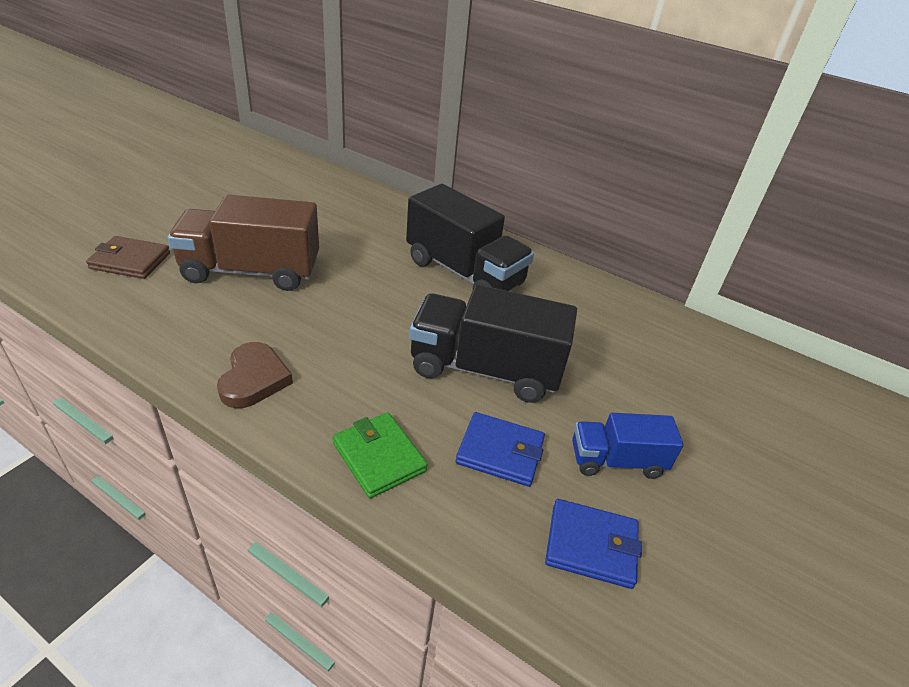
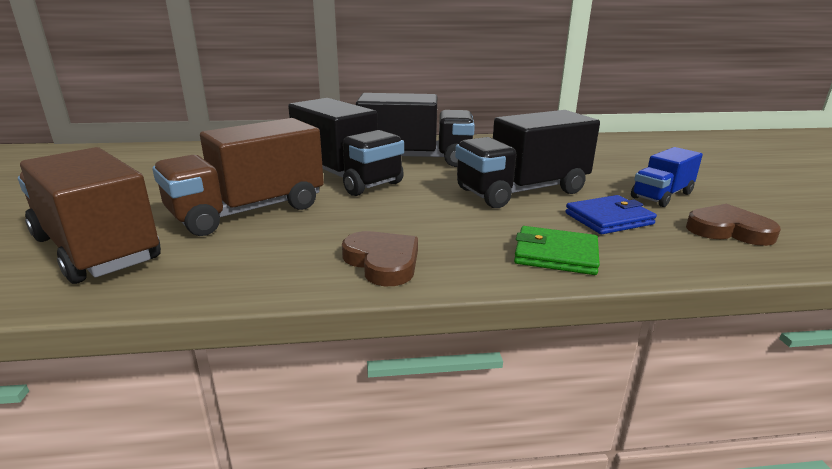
camera: 35 degrees left, 15 degrees down
(130, 261) = (97, 249): brown wallet -> brown truck
(371, 268) = (346, 177): none -> black truck
(591, 545) = (728, 230): blue wallet -> brown heart

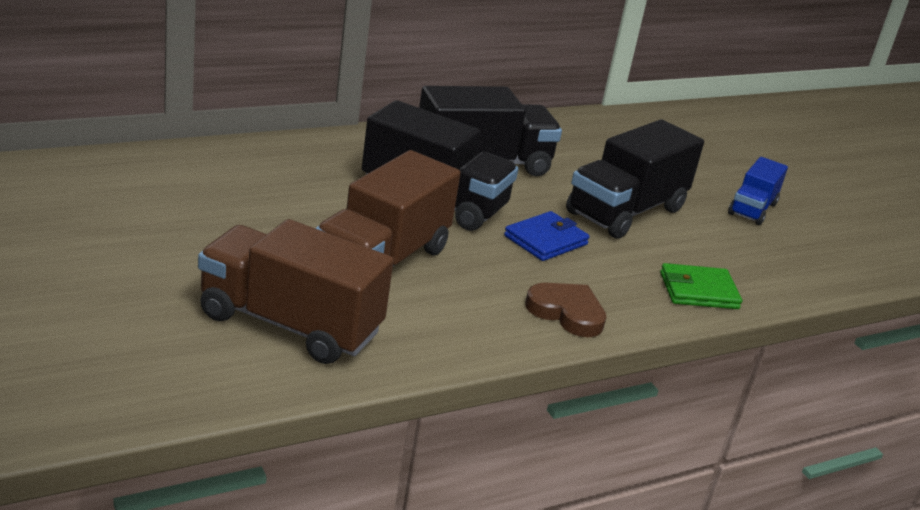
camera: 25 degrees left, 5 degrees up
(608, 219) = (720, 244): blue wallet -> blue wallet (545, 240)
(728, 230) = (818, 250): brown heart -> none

